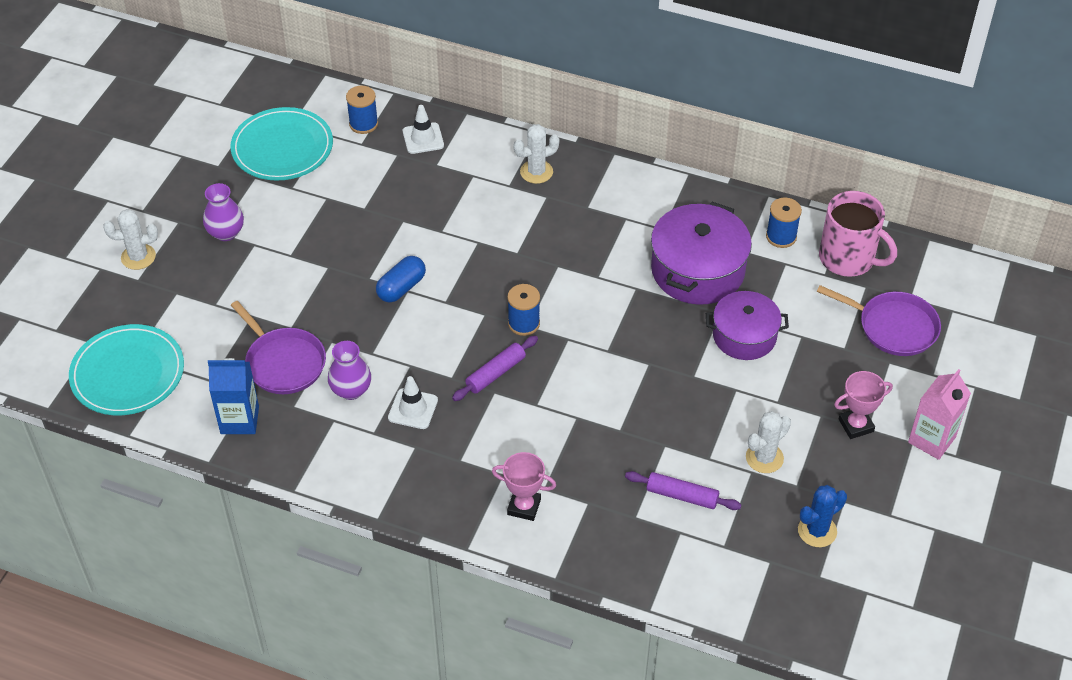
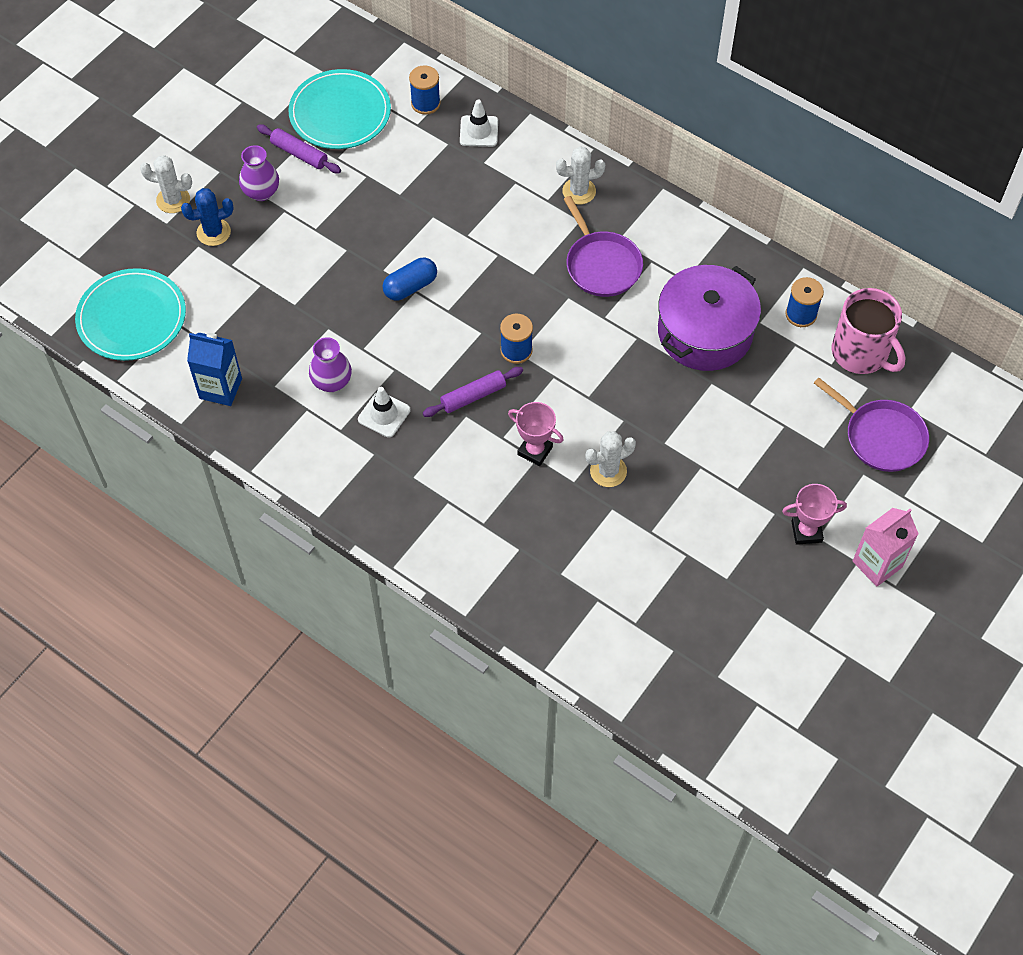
camera: 15 degrees right, 10 degrees up
(283, 362) = (277, 339): purple pan -> purple pan (601, 265)
(524, 507) = (458, 538): pink trophy -> pink trophy (535, 451)
(682, 496) = (611, 563): purple rolling pin -> purple rolling pin (299, 154)
(744, 336) = (728, 412): purple pot -> none
(764, 458) = (704, 544): white cactus -> white cactus (608, 471)
(817, 531) = (730, 630): blue cactus -> blue cactus (213, 232)

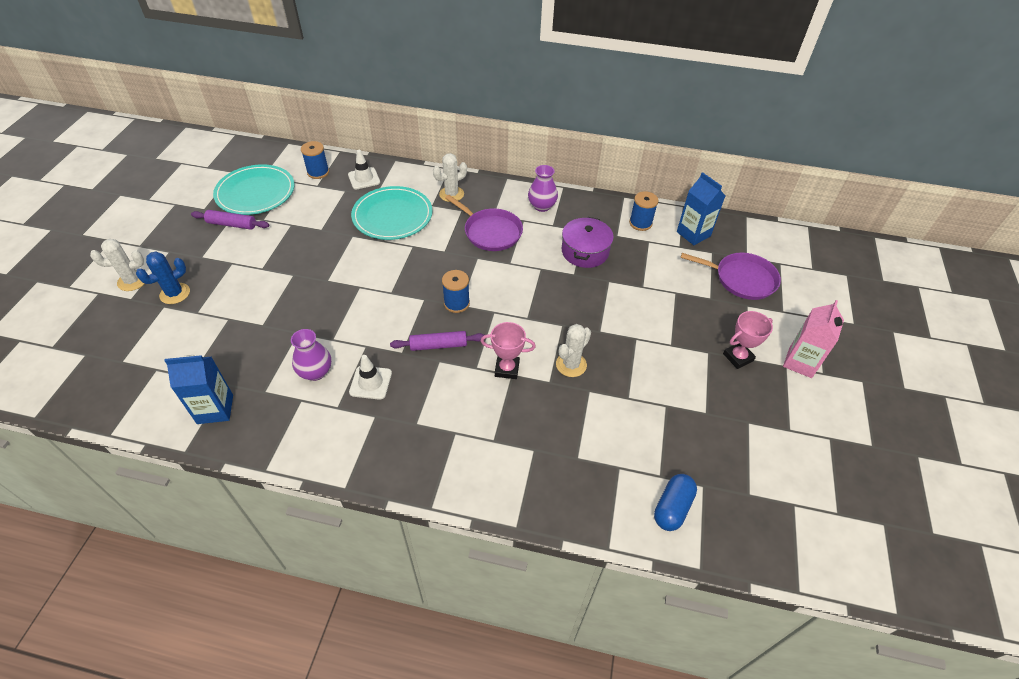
camera: 25 degrees left, 10 degrees down
(132, 317) = (114, 378): turquoise plate -> turquoise plate (392, 216)
(261, 192) = (208, 256): purple vase -> purple vase (542, 206)
(410, 287) = (354, 285): blue capsule -> blue capsule (672, 507)
(473, 396) = (438, 345): purple rolling pin -> purple rolling pin turned 45 degrees clockwise
(705, 332) = (585, 251): purple pot -> purple pot, size x0.66
(861, 353) = (693, 234): pink mug -> blue carton

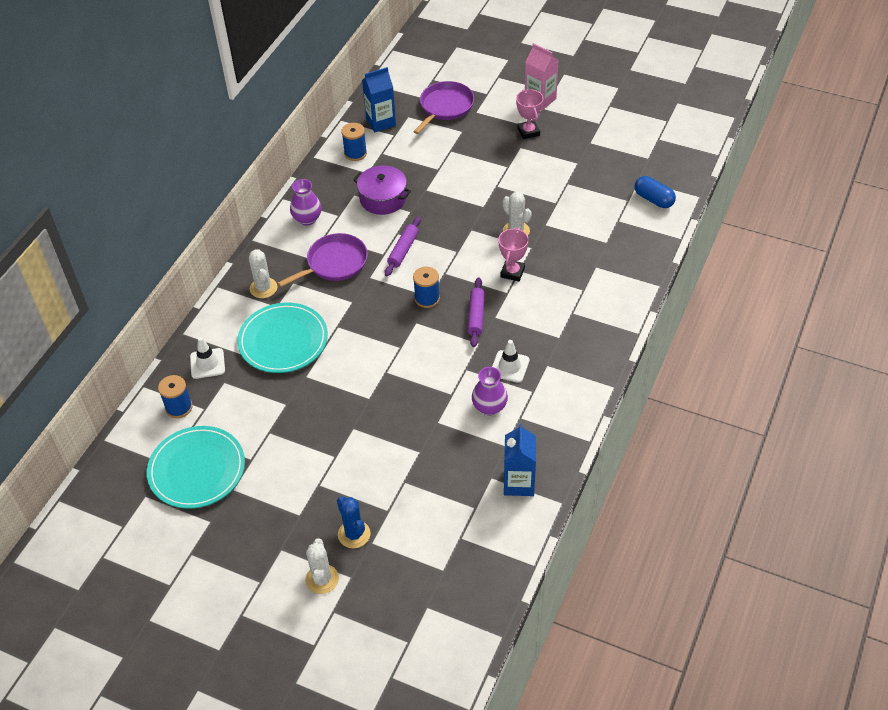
camera: 75 degrees left, 0 degrees up
(232, 224) = (250, 489): purple rolling pin -> purple rolling pin (403, 250)

